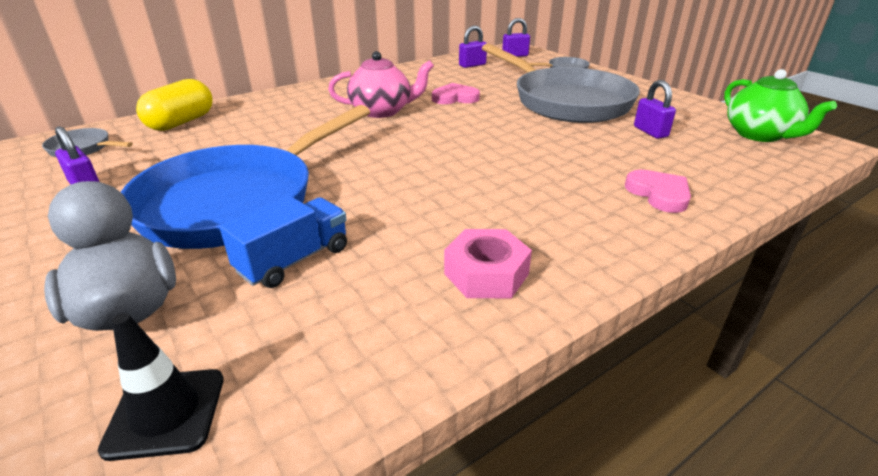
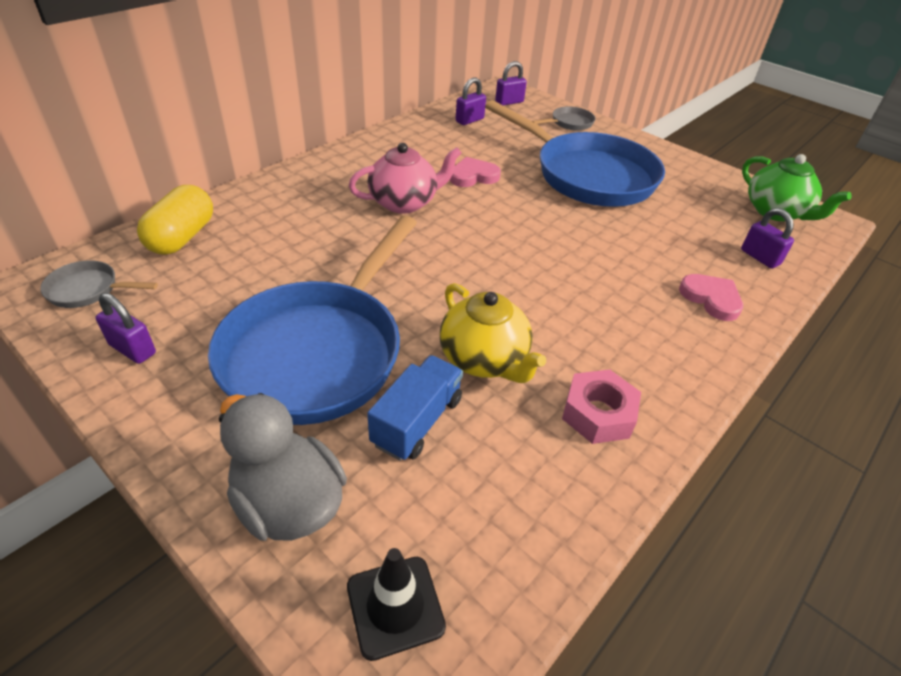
camera: 15 degrees left, 10 degrees up
(390, 220) = (484, 360): none -> yellow teapot
(566, 102) = (588, 175): grey pan -> blue pan
(650, 132) = (680, 215): purple padlock -> purple padlock (760, 257)

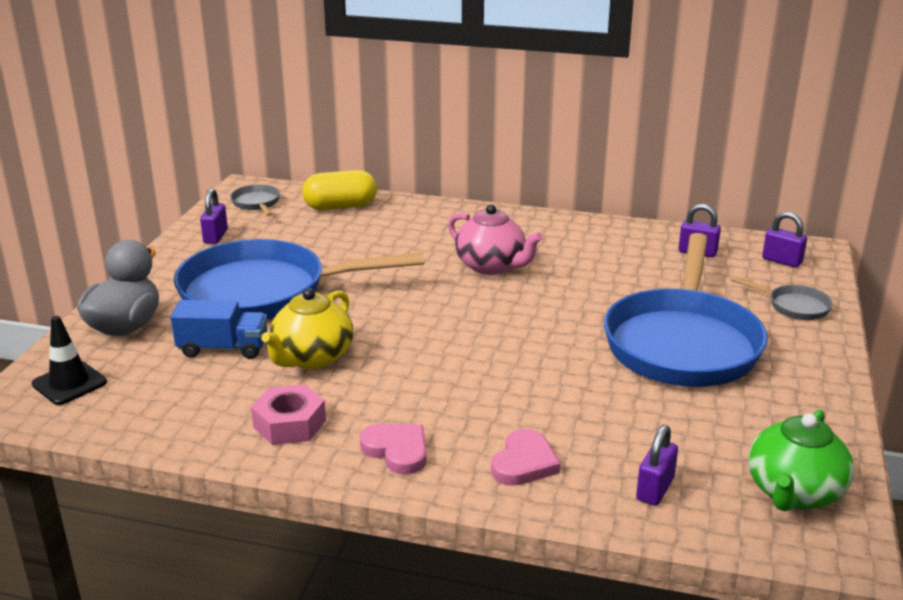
camera: 65 degrees right, 15 degrees down
(473, 176) = (584, 283): pink heart -> pink heart (397, 450)

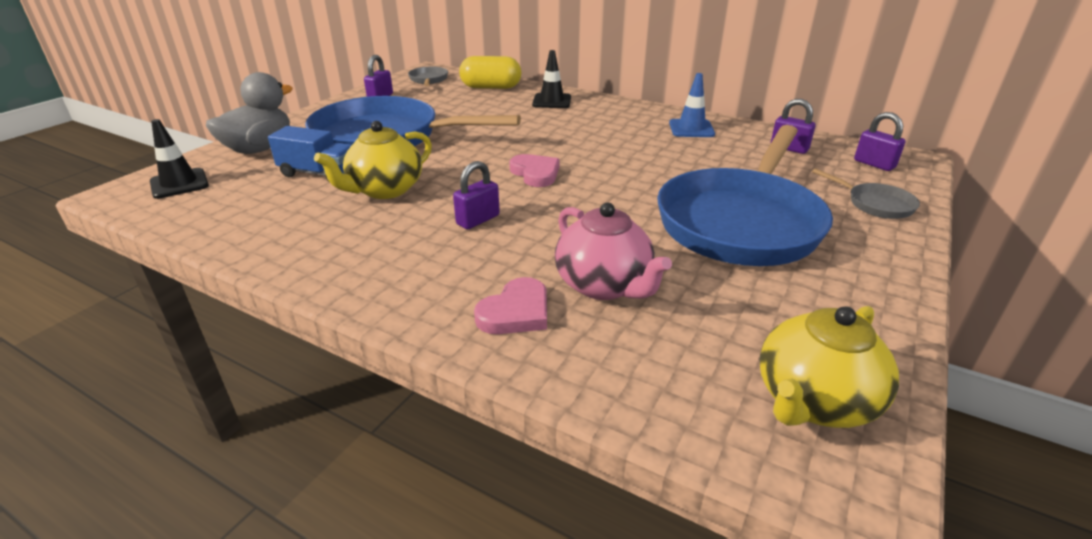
camera: 15 degrees right, 5 degrees up
(289, 424) = (322, 241): pink nut -> none
(397, 450) = (399, 280): pink heart -> pink heart (535, 173)
(423, 219) = (551, 101): none -> black traffic cone
(491, 266) = (588, 139): pink teapot -> pink teapot (604, 285)
(592, 239) = (691, 129): none -> blue traffic cone
(655, 489) = (643, 366): purple padlock -> purple padlock (478, 220)
(793, 493) = (813, 401): green teapot -> yellow teapot

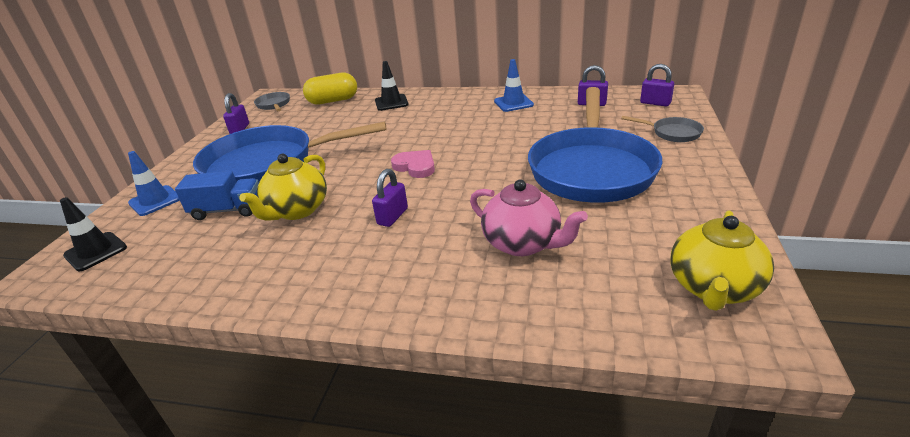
camera: 15 degrees left, 0 degrees up
(259, 149) = (155, 201): grey duck -> blue traffic cone
(516, 312) = (469, 283): pink heart -> none

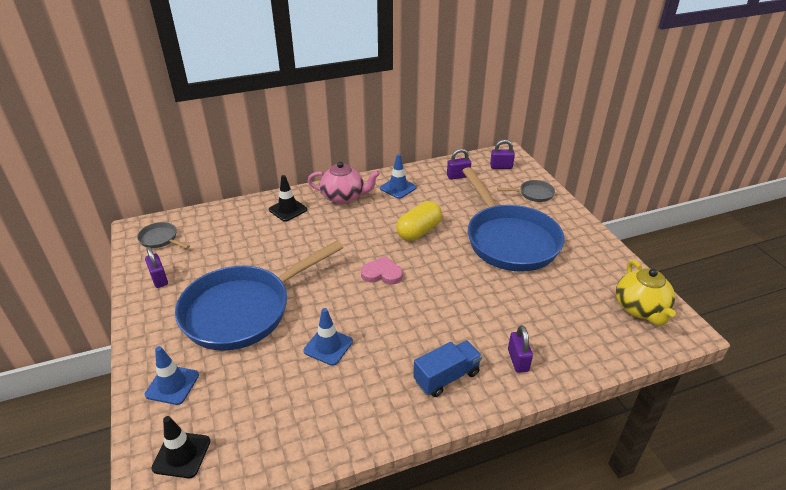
camera: 35 degrees left, 5 degrees up
(227, 210) = (263, 368): blue truck -> blue truck (446, 377)
(296, 210) = (328, 346): yellow teapot -> blue traffic cone
(333, 101) = (224, 220): yellow capsule -> yellow capsule (419, 231)
(392, 216) = (412, 325): purple padlock -> purple padlock (518, 360)
(523, 244) = (520, 316): pink teapot -> pink teapot (343, 197)

